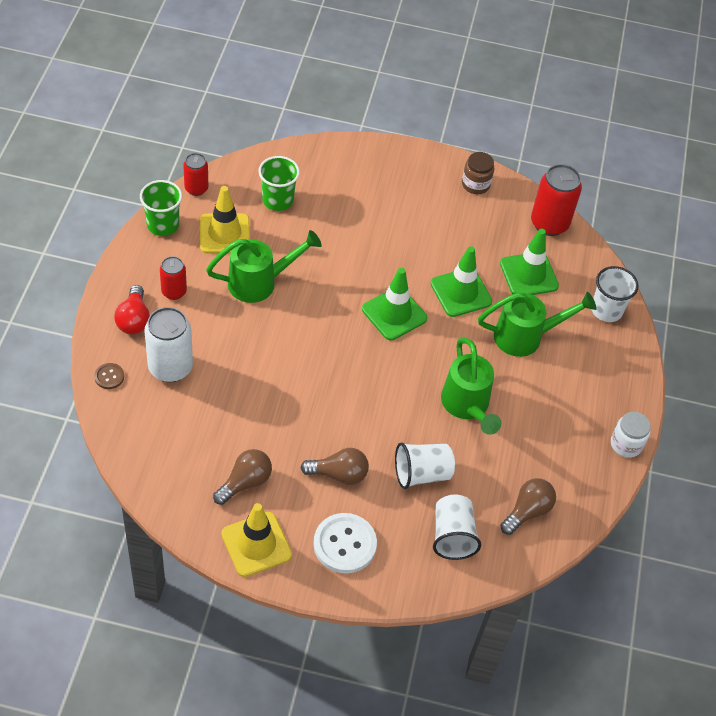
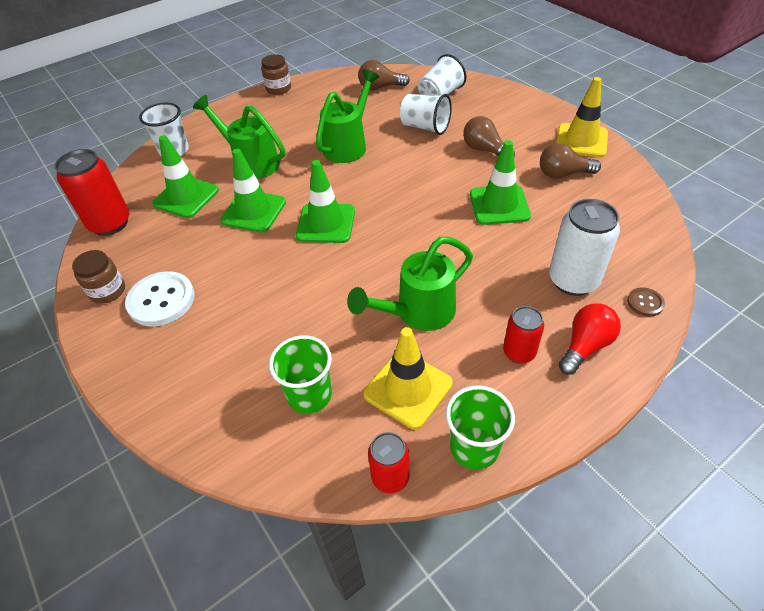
camera: 130 degrees left, 5 degrees down
(259, 282) = (418, 313): green watering can -> green watering can turned 60 degrees counterclockwise
(275, 411) = (499, 205): none -> green traffic cone
(344, 544) = (516, 118): white button -> white button (161, 300)
(626, 444) = (278, 89): white jar -> brown jar

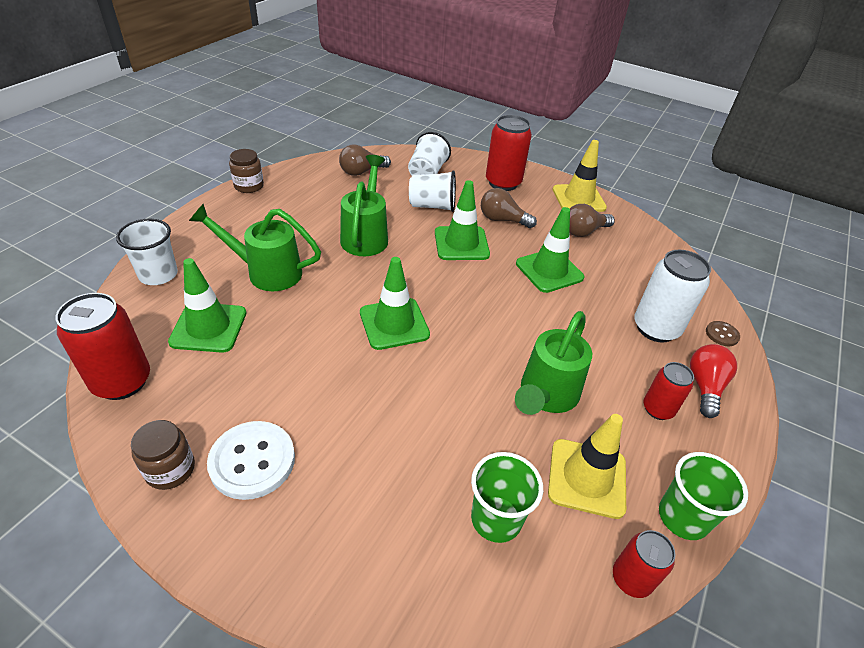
camera: 30 degrees left, 5 degrees down
(253, 211) = (304, 327): green traffic cone -> green traffic cone (461, 243)
(510, 114) = (503, 183): none -> red can

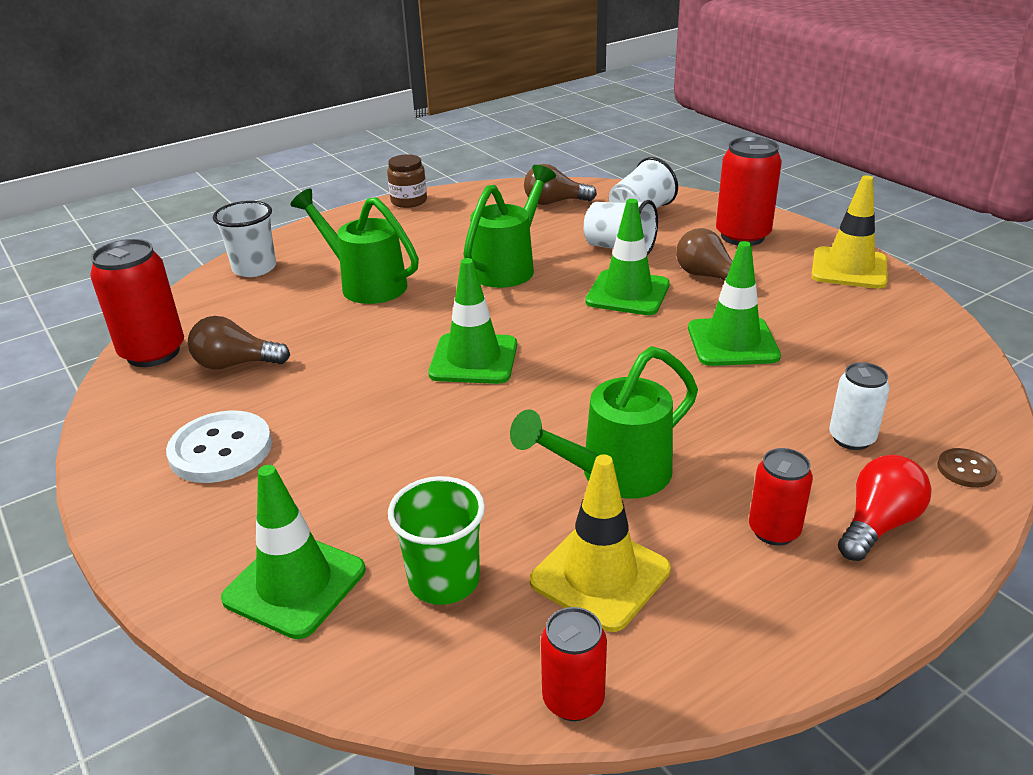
camera: 30 degrees right, 10 degrees down
(170, 469) = (140, 436): brown jar -> none
(208, 327) = (268, 323): green traffic cone -> green traffic cone (295, 584)
(584, 231) = (825, 307): brown light bulb -> brown light bulb (236, 364)
(656, 328) = (851, 438): white can -> white can, size x0.59
(683, 517) = (709, 660): green cup -> none

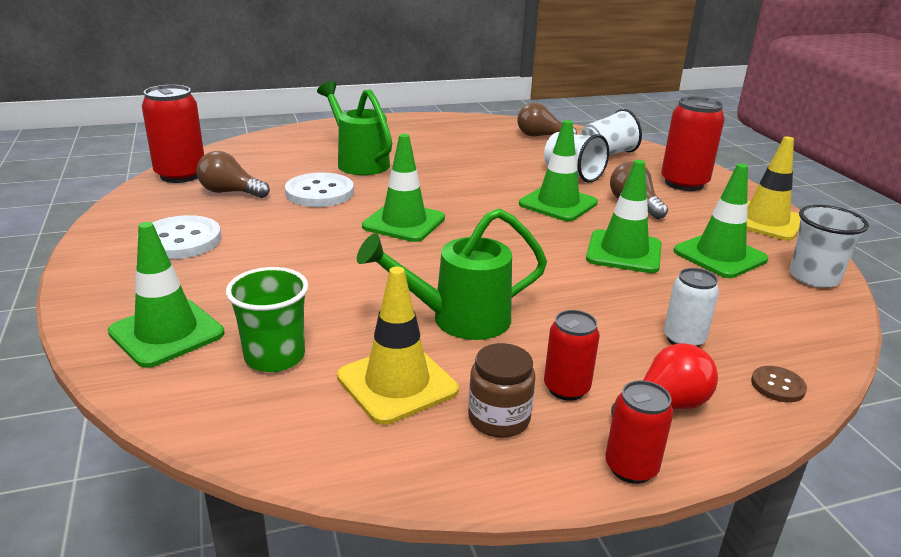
camera: 15 degrees right, 5 degrees down
(254, 268) = (287, 139): white cup -> white cup (814, 277)
(347, 339) = (319, 192): none -> white button
(409, 201) = (428, 118): brown jar -> brown jar (499, 418)
(508, 267) = (474, 170): green watering can -> none
(573, 699) = (313, 461): red can -> red can (631, 468)
(829, 323) = (720, 255): none -> green traffic cone

